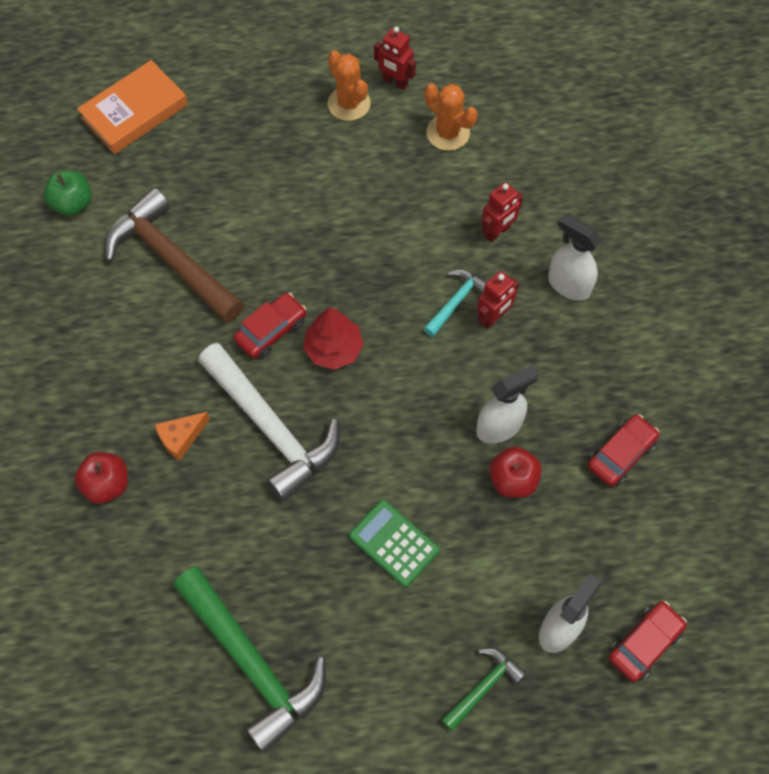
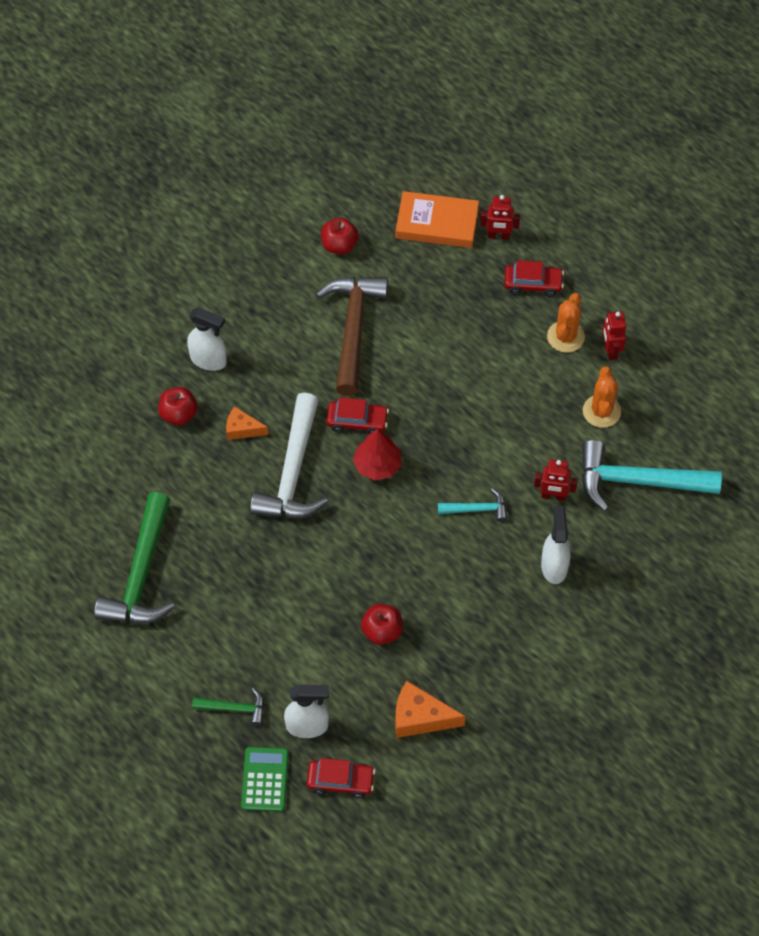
camera: 50 degrees right, 5 degrees down
(73, 204) = (339, 245): green apple -> red apple
(394, 543) = (280, 595): green calculator -> green calculator (264, 779)
(493, 318) = (486, 539): red robot -> red robot (498, 236)
(499, 427) = (411, 598): white spray bottle -> white spray bottle (209, 360)
(541, 158) = (638, 481): none -> turquoise hammer
(620, 454) = (457, 682): red car -> red car (533, 284)
(632, 516) = (420, 717): none -> orange cheese

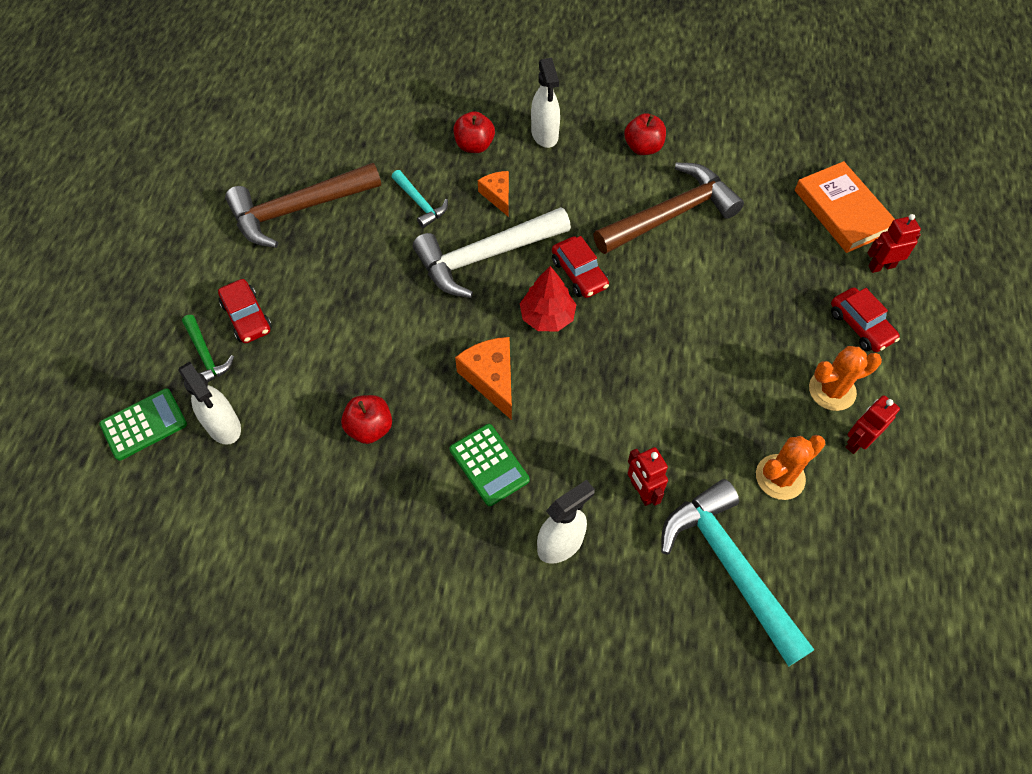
camera: 55 degrees right, 0 degrees up
(141, 574) = (298, 209): green hammer -> brown hammer
(339, 245) = (744, 155): red apple -> red apple (643, 147)
(340, 781) = (179, 491): red car -> red car (247, 317)
(420, 717) = (295, 521): orange cheese -> orange cheese (491, 379)
(467, 573) = (489, 465): none -> green calculator
(477, 509) = (569, 430): turquoise hammer -> turquoise hammer (420, 203)
(498, 236) = (881, 266): red robot -> red robot turned 105 degrees clockwise

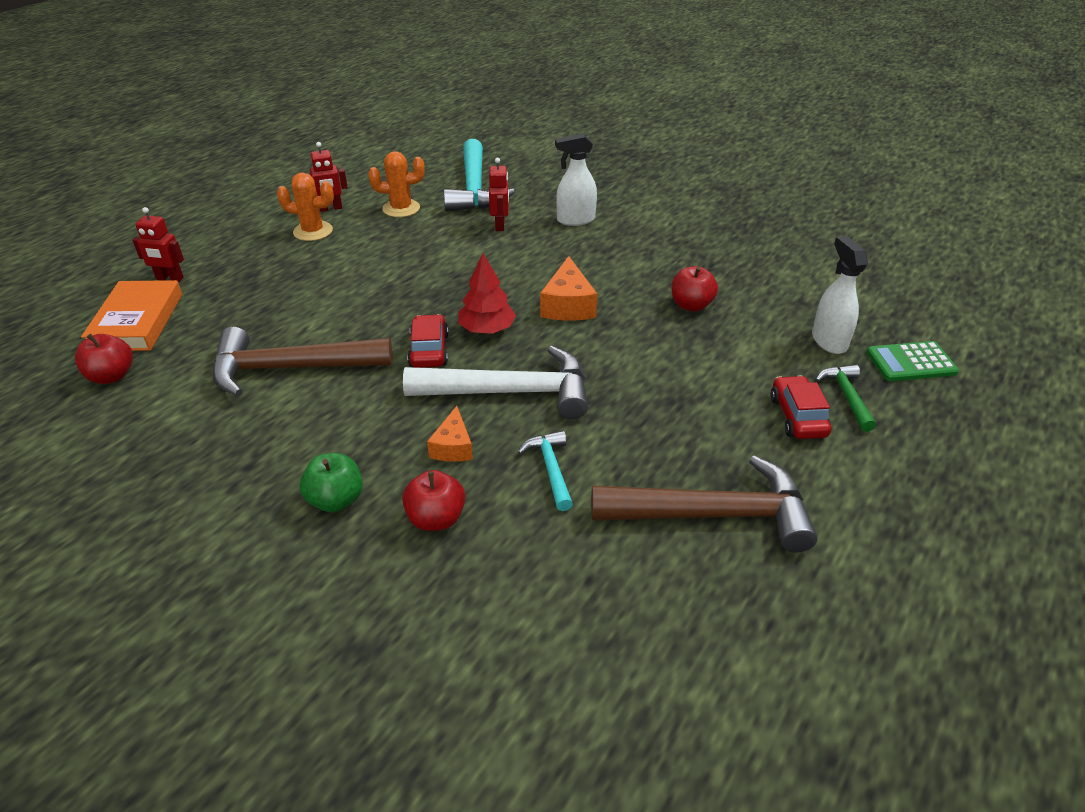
camera: 155 degrees left, 20 degrees down
(489, 465) = (602, 263): green calculator -> none
(544, 135) = (336, 500): white spray bottle -> green apple
(643, 147) = (240, 442): red apple -> red apple (112, 376)
(860, 326) = (242, 253): red car -> none

